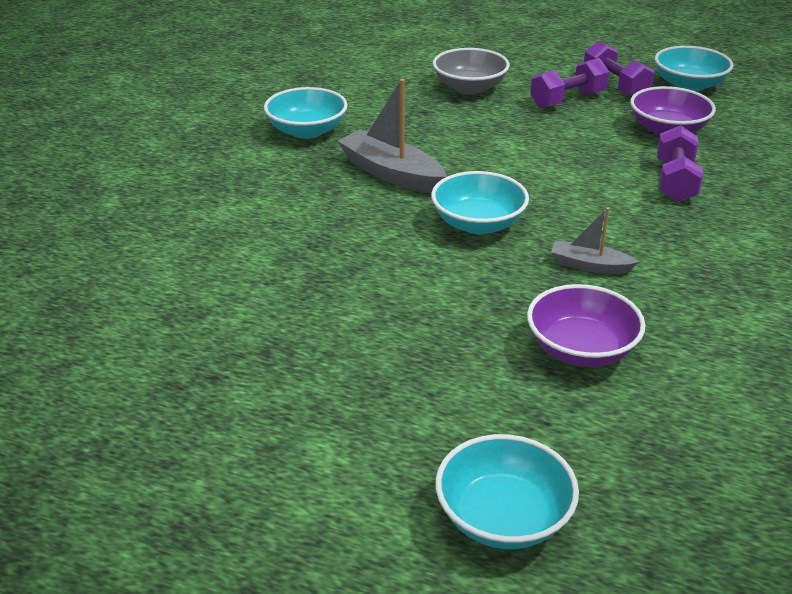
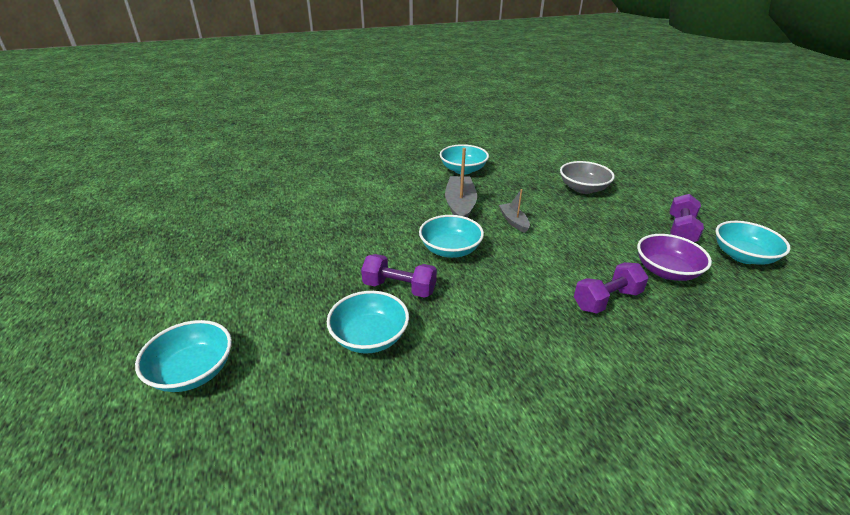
camera: 50 degrees right, 0 degrees up
(568, 100) = (630, 222): purple dumbbell -> purple dumbbell (399, 288)
(581, 349) = (369, 337): purple bowl -> turquoise bowl
(589, 266) = (459, 305): grey boat -> grey boat (513, 221)

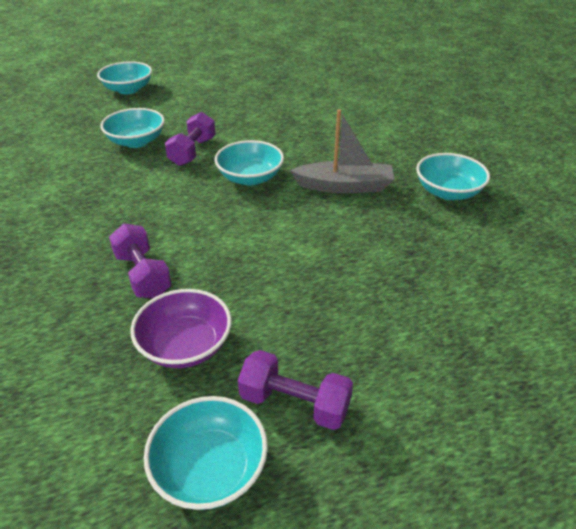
camera: 90 degrees right, 5 degrees up
(513, 221) = (310, 224): grey boat -> none
(583, 188) = (423, 306): grey bowl -> none

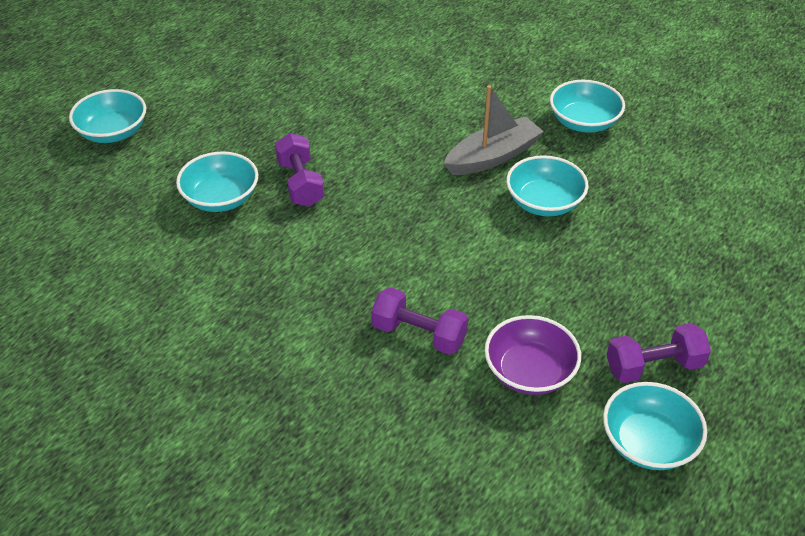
camera: 35 degrees left, 5 degrees up
(250, 178) = (396, 187): turquoise bowl -> turquoise bowl (544, 202)

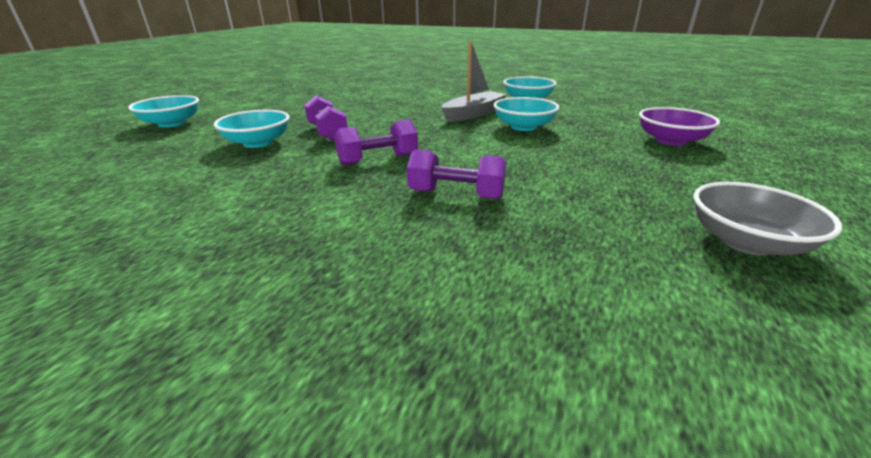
camera: 10 degrees left, 15 degrees down
(529, 372) = (579, 207): purple bowl -> purple bowl (670, 141)
(648, 442) = (746, 242): turquoise bowl -> grey bowl
(653, 366) = (690, 192): purple dumbbell -> purple dumbbell (378, 160)

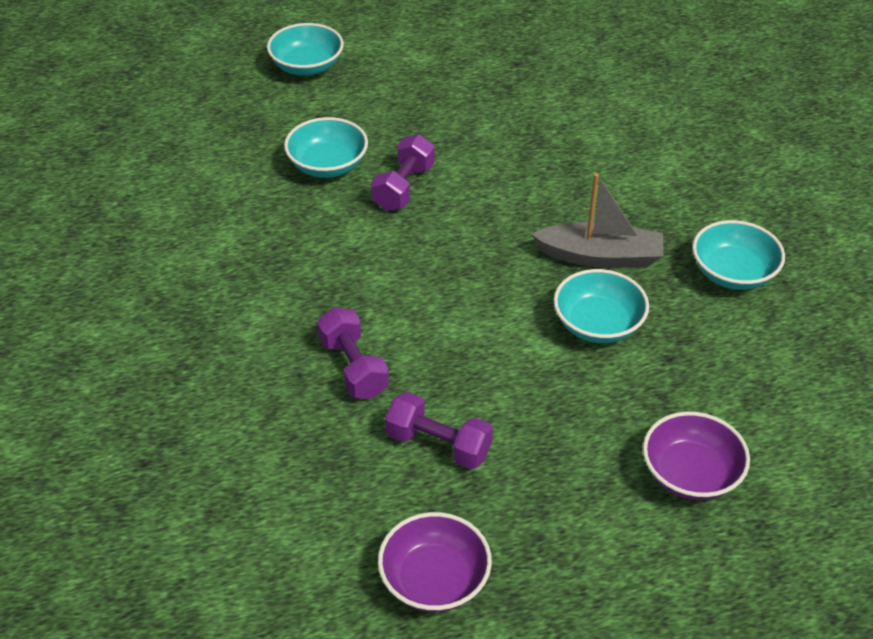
camera: 50 degrees right, 15 degrees up
(378, 160) = (374, 272): purple dumbbell -> purple dumbbell (438, 445)
(746, 242) = (434, 580): grey bowl -> purple bowl

